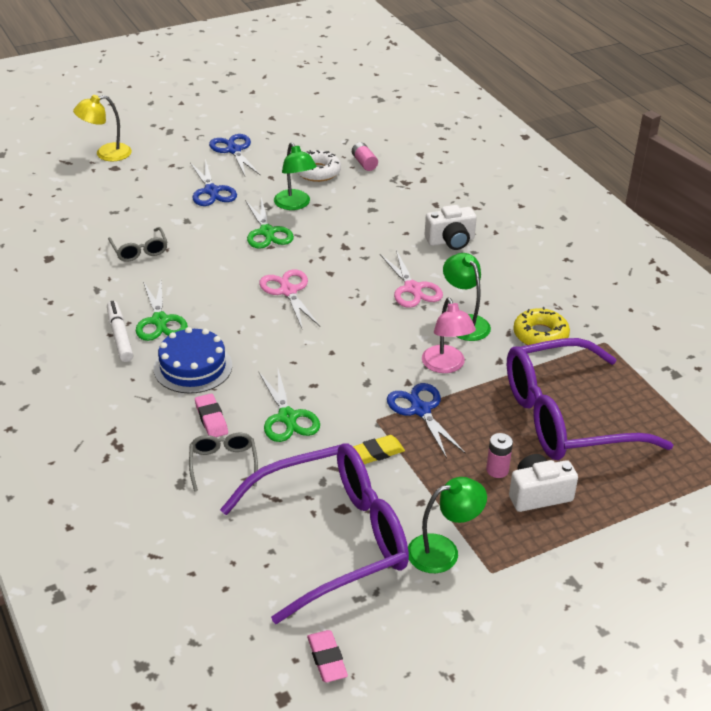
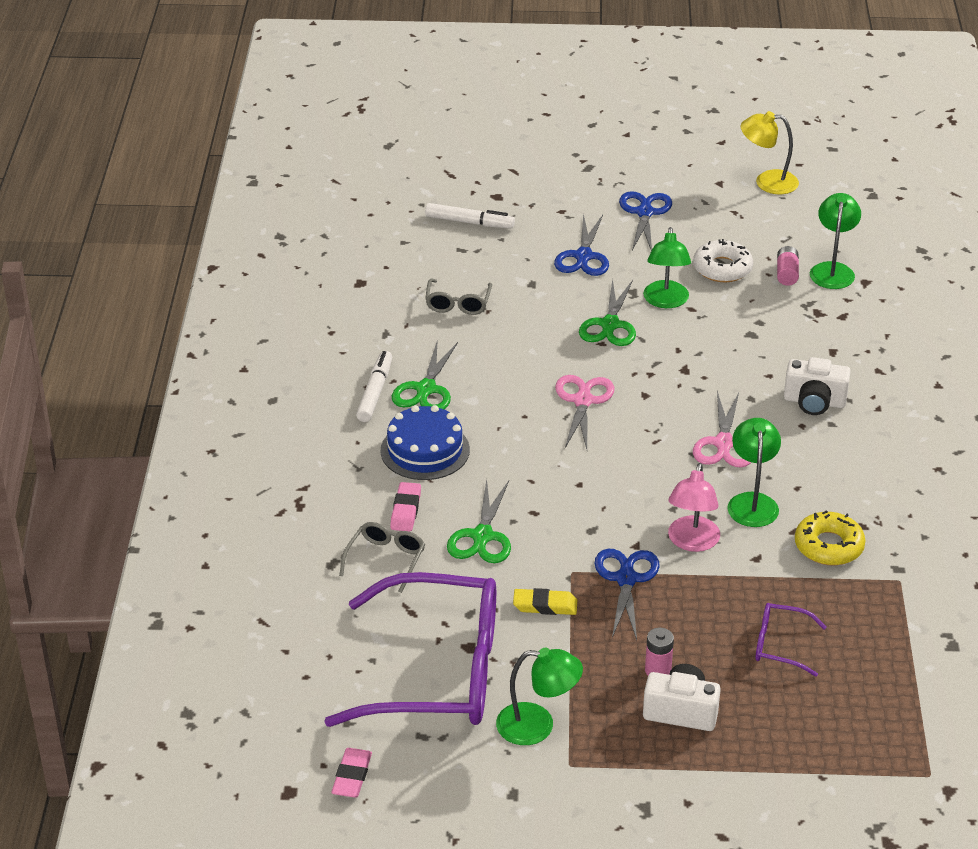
camera: 30 degrees right, 0 degrees up
(106, 154) = (499, 176): yellow lamp -> yellow lamp (767, 182)
(106, 191) = (469, 222): none -> white marker
(392, 152) = (832, 270): none -> green lamp
(566, 417) = (780, 645): purple glasses -> purple glasses, size x0.42

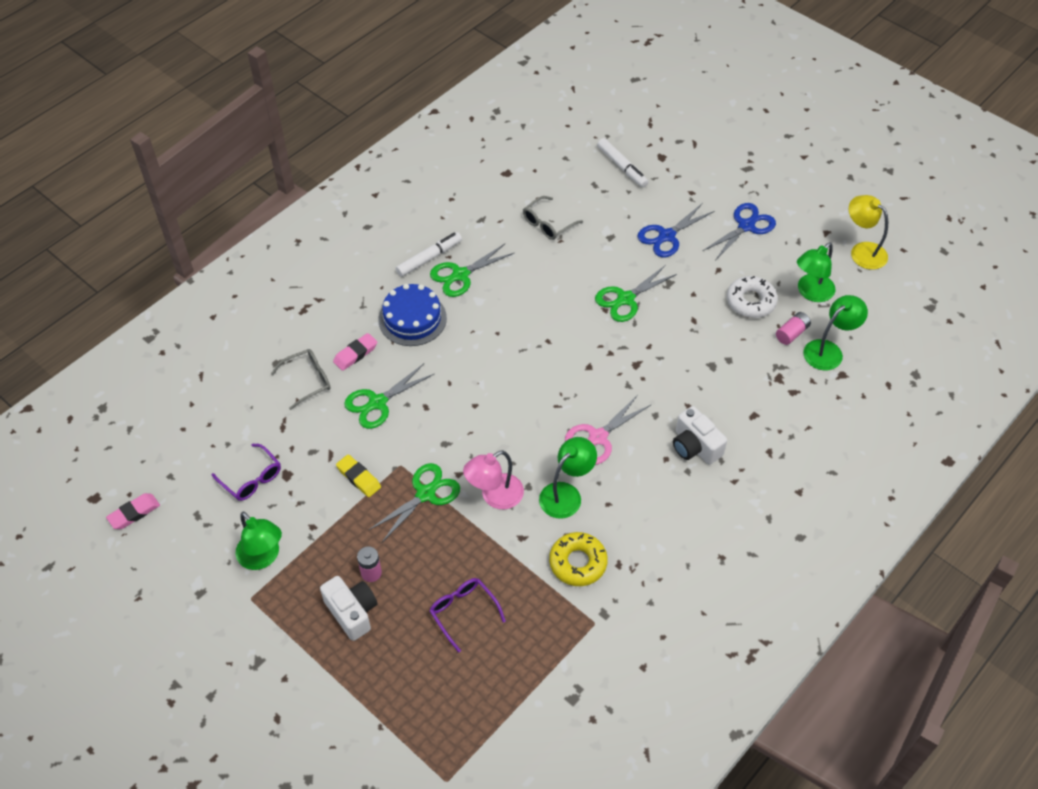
camera: 40 degrees right, 15 degrees up
(438, 672) = (252, 479): purple glasses -> purple glasses, size x0.42
(583, 401) = (544, 345): pink scissors -> none
(626, 579) = (425, 494): blue scissors -> green scissors
(666, 301) = (682, 304): green lamp -> green lamp (811, 293)

